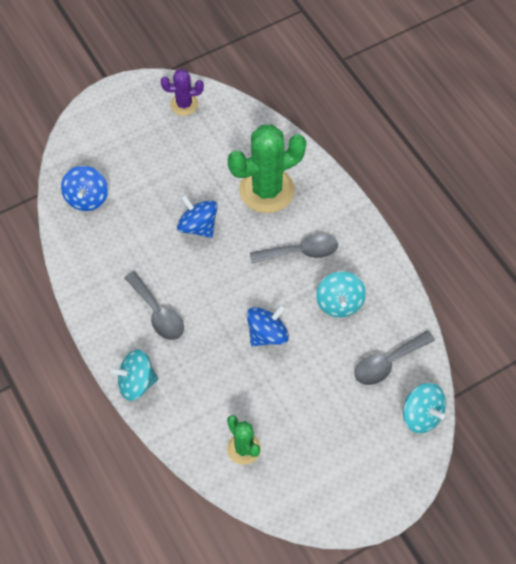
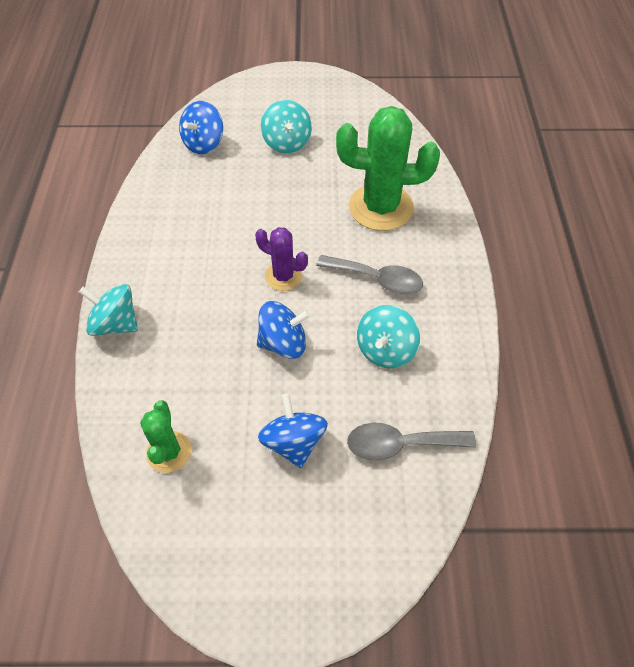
camera: 30 degrees right, 5 degrees down
(158, 313) = (188, 269): grey spoon -> none
(184, 104) = (351, 106): purple cactus -> purple cactus (283, 276)
(198, 226) = (288, 210): blue spinning top -> blue spinning top (293, 442)
(421, 415) = (404, 531): turquoise spinning top -> turquoise spinning top (287, 143)

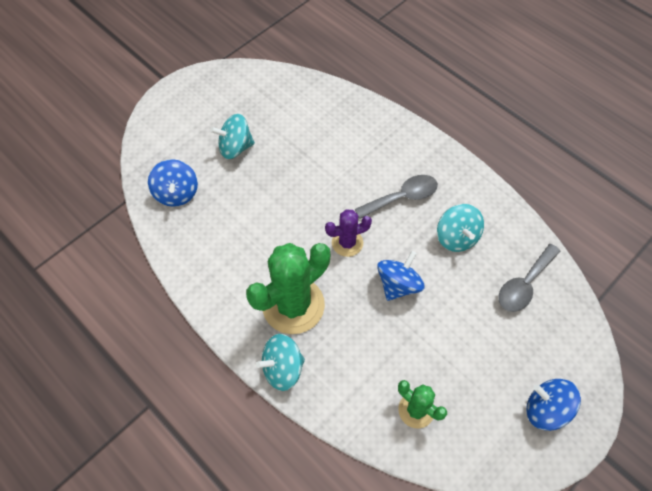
camera: 45 degrees left, 5 degrees up
(287, 143) = (235, 147): turquoise spinning top -> turquoise spinning top turned 135 degrees clockwise
(293, 442) = (473, 336): blue spinning top -> blue spinning top (546, 409)
(381, 207) = (350, 147): green cactus -> green cactus (293, 305)

